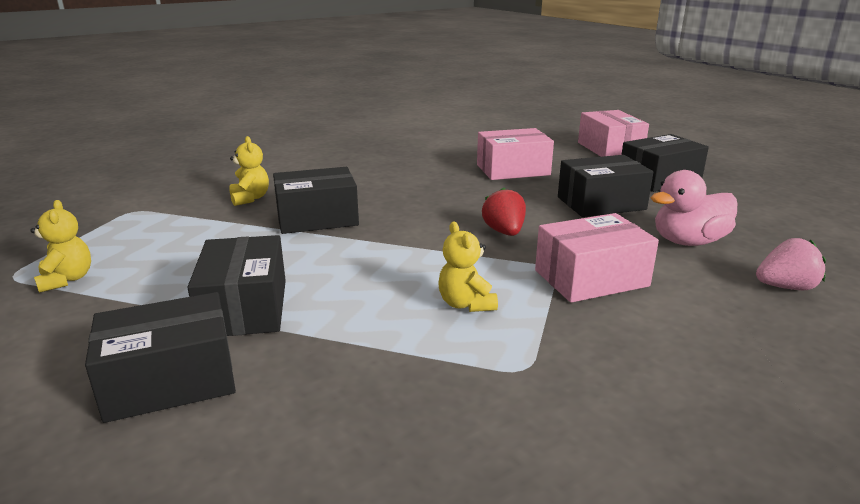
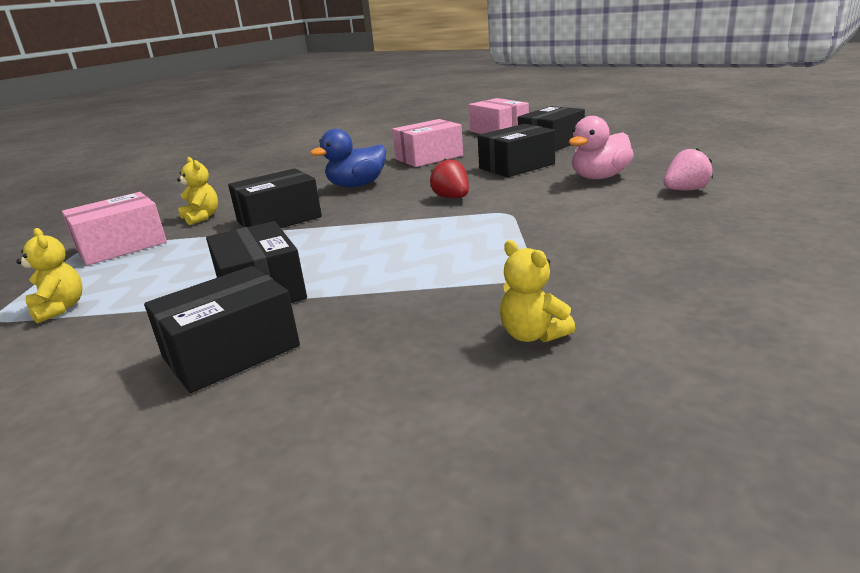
camera: 15 degrees left, 0 degrees up
(417, 191) = (357, 185): none -> blue duck
(466, 304) = (455, 248): yellow teddy bear -> yellow teddy bear (532, 335)
(591, 278) = (542, 212): pink box -> pink box (121, 246)

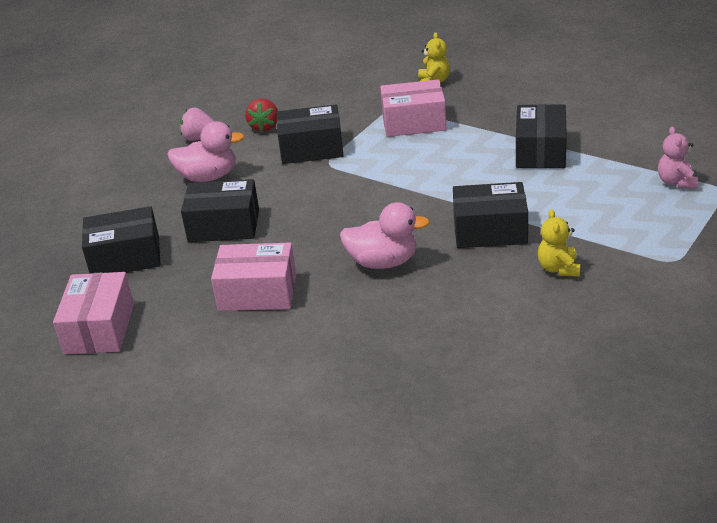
camera: 145 degrees left, 10 degrees up
(59, 309) = (676, 182): yellow teddy bear -> pink teddy bear
(121, 246) = (639, 248): pink box -> pink box (414, 122)
(231, 351) = (571, 116): black box -> black box (311, 148)
(357, 185) = (383, 262): blue duck -> pink duck
(452, 198) = (336, 199): red strawberry -> red strawberry (264, 127)

